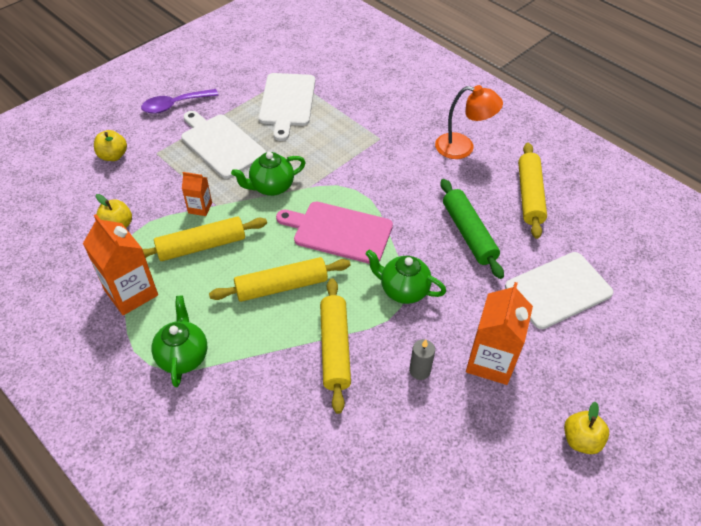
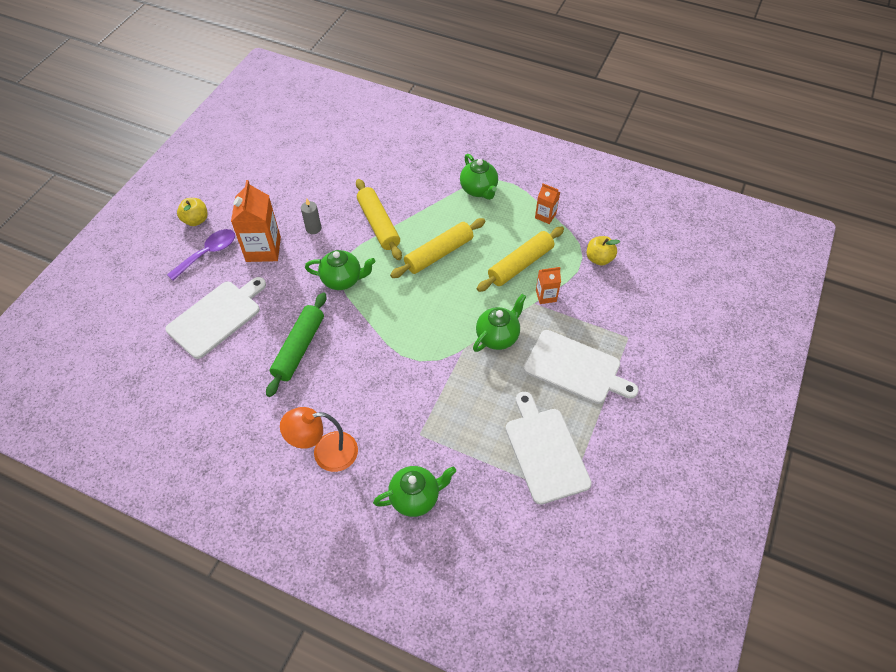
camera: 160 degrees right, 5 degrees up
(113, 156) = (663, 320): yellow apple -> none
(131, 293) = (545, 216): orange carton -> orange carton, size x0.53
(174, 105) = (659, 402): purple spoon -> purple spoon (208, 253)
(339, 232) = (415, 312): pink cutting board -> none
(400, 104) = (415, 497): none -> green teapot
(468, 233) = (299, 348): green rolling pin -> green rolling pin turned 60 degrees clockwise
(529, 195) = (245, 411): yellow rolling pin -> none

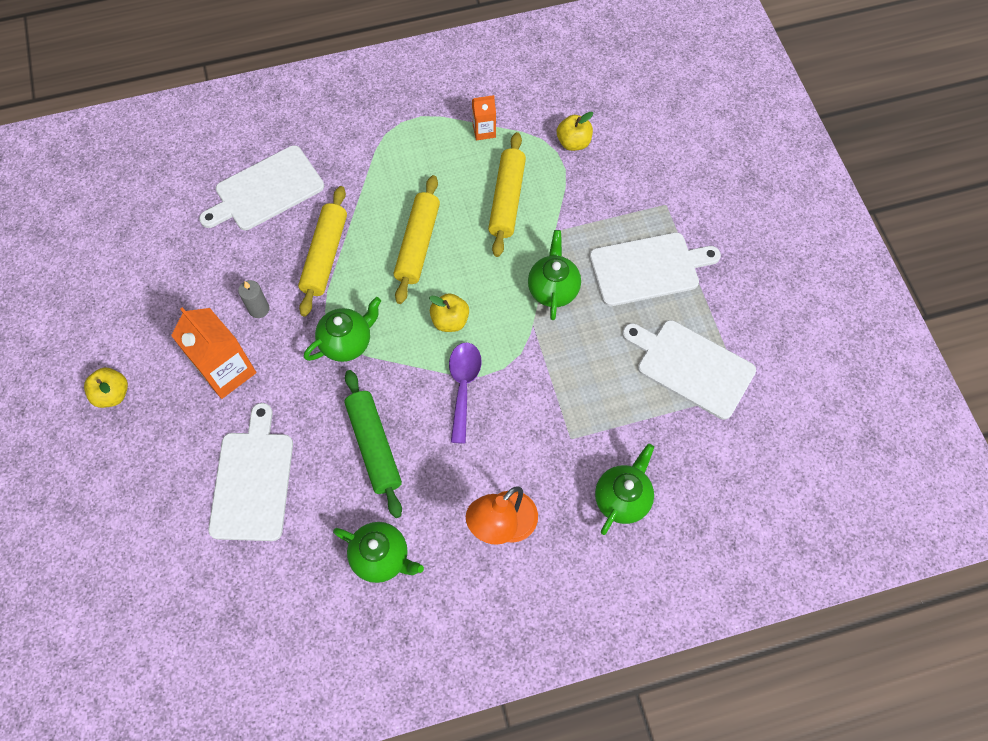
camera: 40 degrees left, 10 degrees up
(208, 253) = (168, 420): purple spoon -> purple spoon (463, 386)
(378, 224) = (325, 256): yellow rolling pin -> yellow rolling pin turned 75 degrees clockwise
(381, 168) = (266, 190): none -> white cutting board
(414, 310) = (450, 320): none -> yellow apple
(479, 190) = (393, 146): green teapot -> green teapot (381, 557)
(546, 296) = (559, 215): orange carton -> none

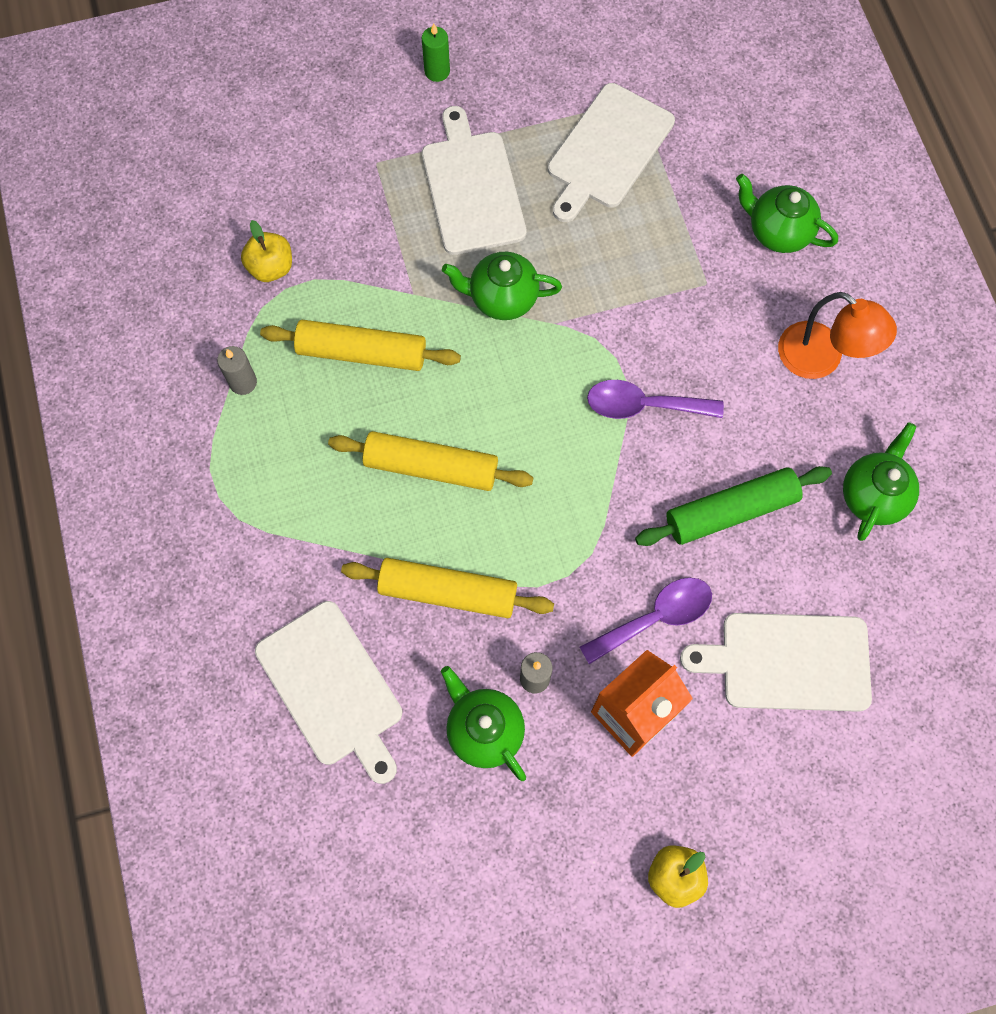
camera: 90 degrees left, 5 degrees up
(295, 389) = (655, 617): none -> purple spoon
(347, 342) = (584, 553): green teapot -> green teapot (484, 730)
(450, 320) = (549, 423): yellow apple -> none
(484, 131) = (243, 382): orange carton -> grey candle
(753, 243) = (437, 71): none -> green candle

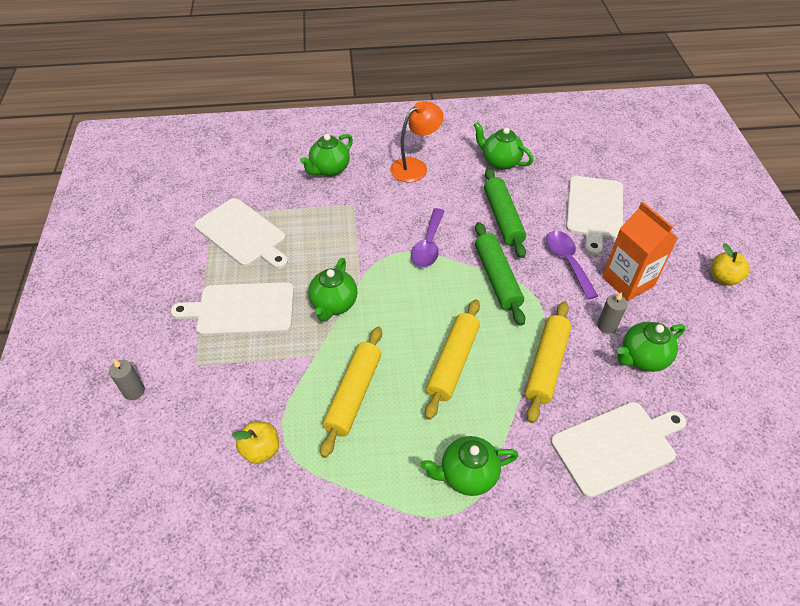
camera: 80 degrees left, 20 degrees down
(243, 382) = (359, 483): grey candle -> grey candle (134, 391)
(268, 503) = (467, 475): none -> green teapot
(437, 71) = (135, 316): green candle -> none
(597, 512) = (497, 278): none -> green rolling pin

